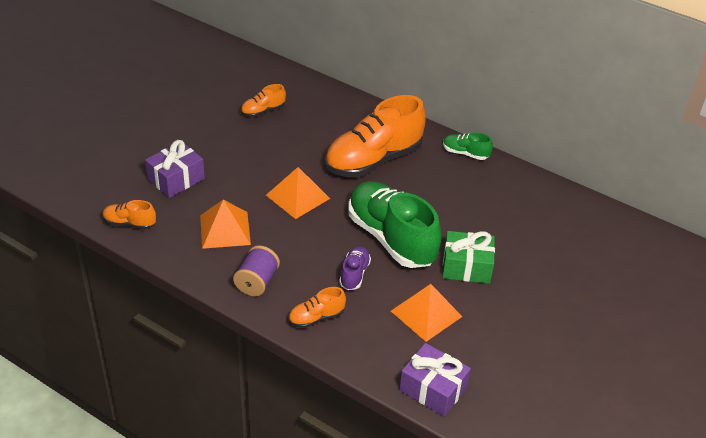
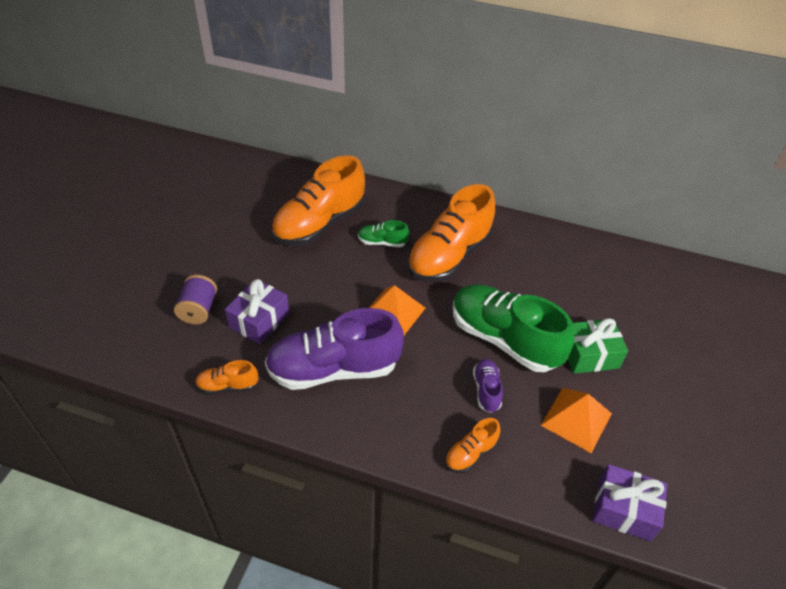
camera: 15 degrees left, 5 degrees up
(225, 229) = (333, 369): orange pyramid -> purple shoe
(257, 282) = (391, 425): purple spool -> purple spool (199, 310)
(263, 111) = (319, 224): orange shoe -> orange shoe, size x2.22
(465, 153) = (531, 230): green shoe -> green shoe (382, 242)

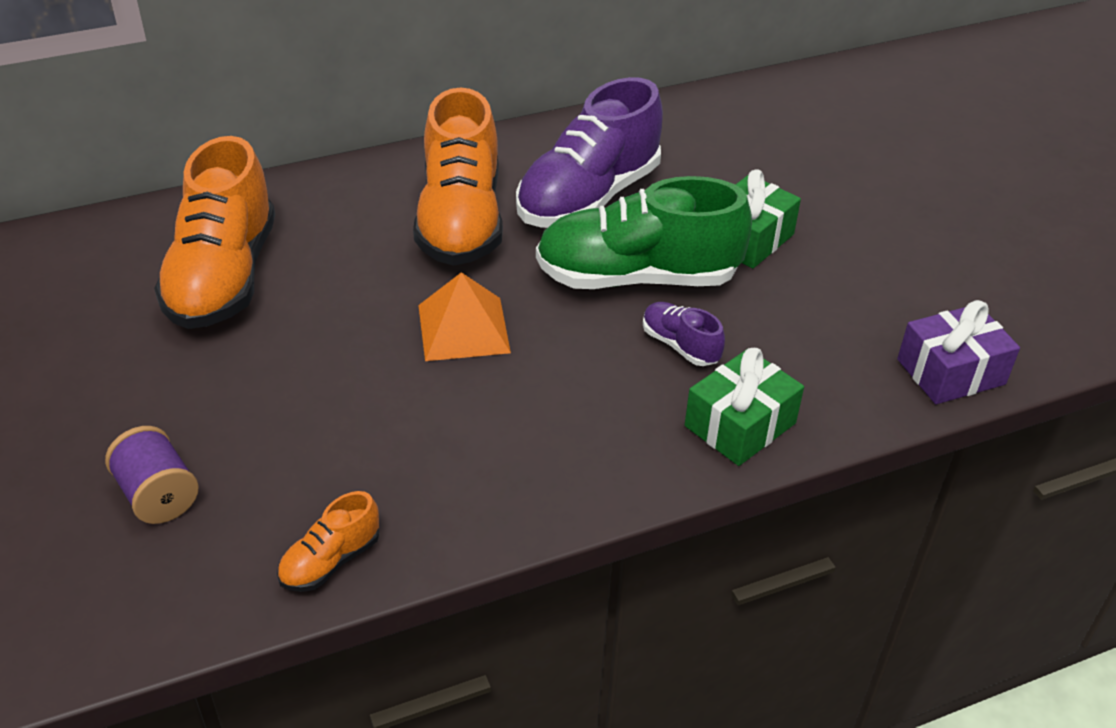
camera: 40 degrees left, 5 degrees down
(259, 320) = (277, 450): purple gift -> none
(333, 369) = (462, 442): purple shoe -> purple shoe (588, 198)
(382, 242) = (348, 252): green shoe -> none
(470, 453) = (740, 424): orange shoe -> green gift
(576, 419) = (808, 314): orange pyramid -> none

